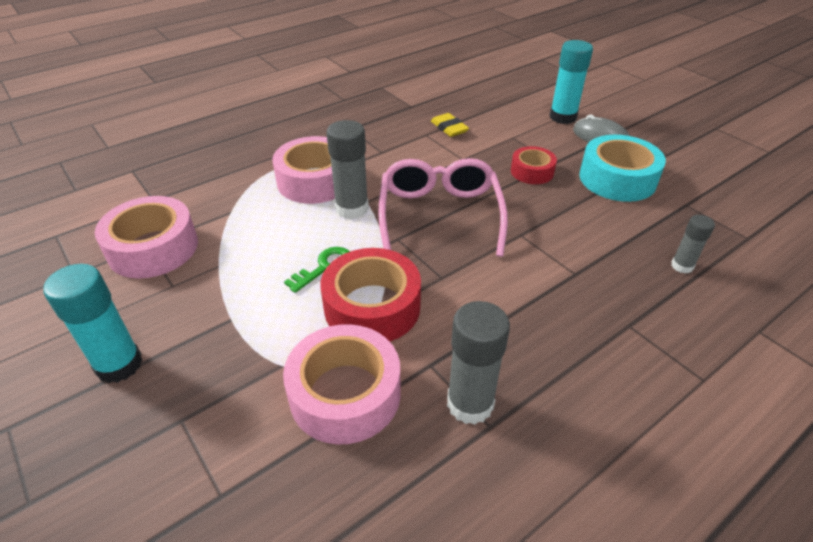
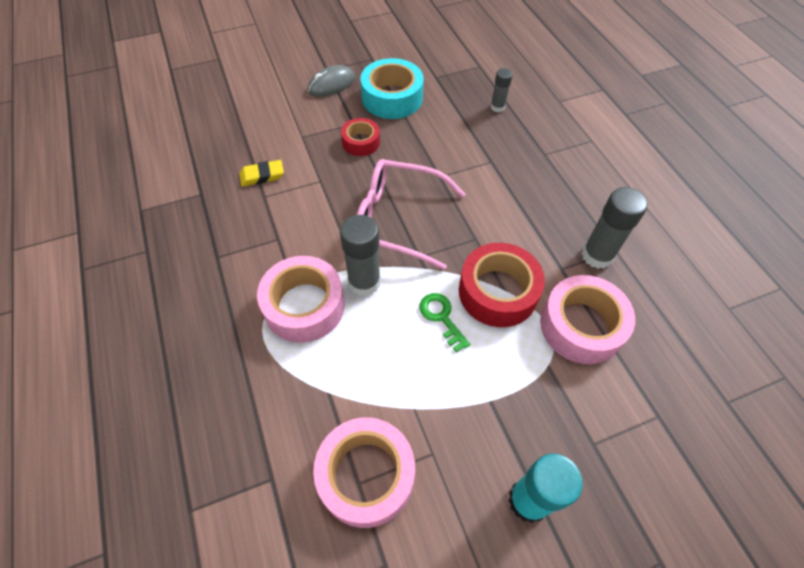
camera: 75 degrees left, 15 degrees up
(563, 117) = (287, 94): turquoise glue stick -> none

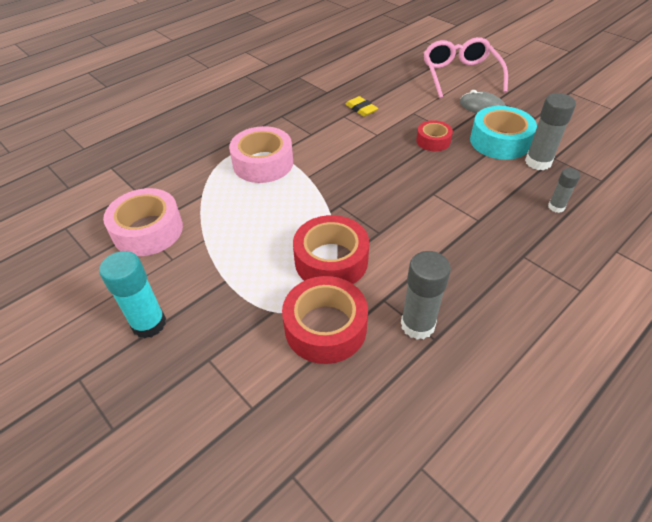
camera: 70 degrees right, 10 degrees down
(364, 282) = (298, 184): grey glue stick -> grey glue stick (538, 162)
(397, 219) = (368, 183): pink glasses -> pink glasses (460, 75)
(441, 317) = (288, 233): green key -> none
(581, 326) = (325, 327): pink tape -> red tape

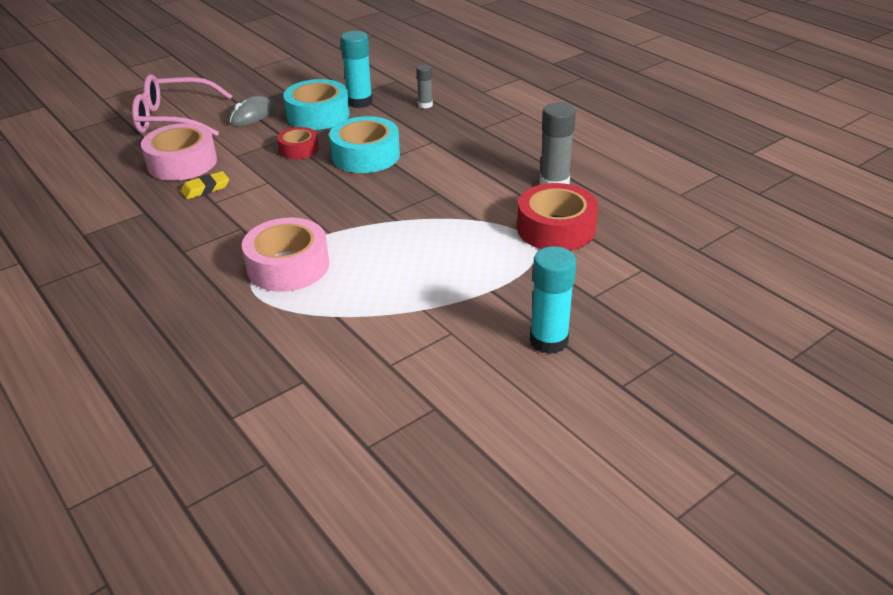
camera: 85 degrees left, 10 degrees down
(148, 230) = (394, 358): pink tape -> pink tape (182, 162)
(331, 260) = (472, 222): red tape -> none
(435, 179) = (365, 155): none -> turquoise tape
(538, 162) = (359, 102): grey glue stick -> turquoise glue stick

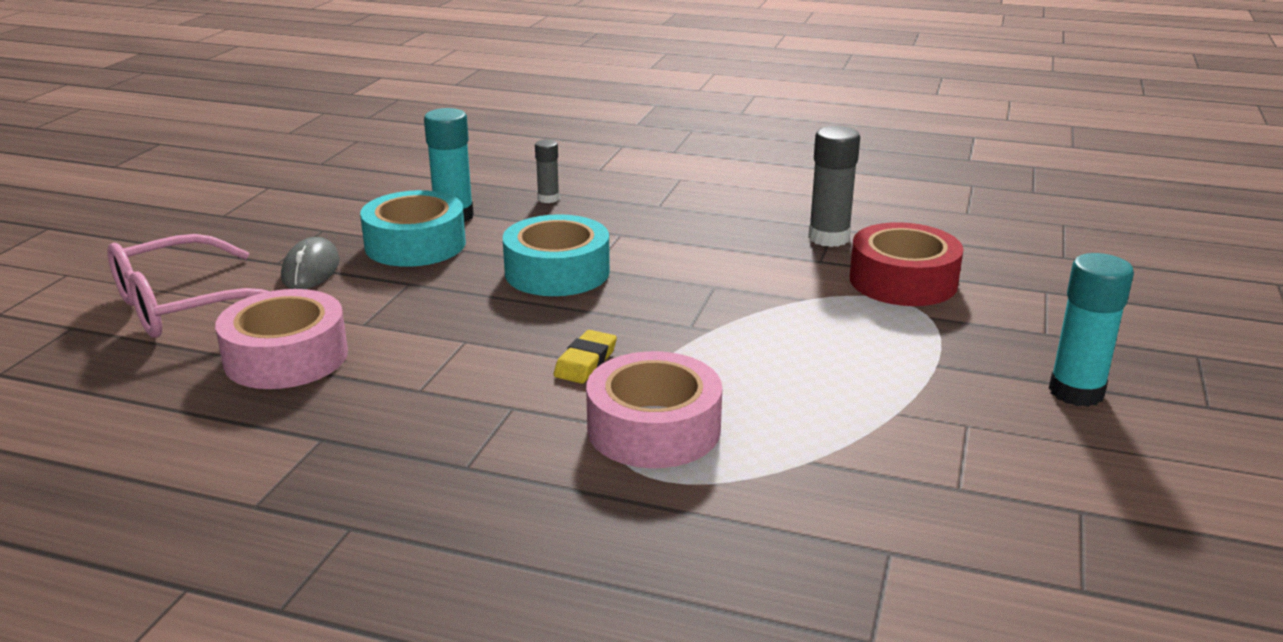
camera: 35 degrees left, 10 degrees down
(205, 188) = (378, 377): yellow eraser -> yellow eraser (585, 362)
(299, 149) = (450, 290): red tape -> none

